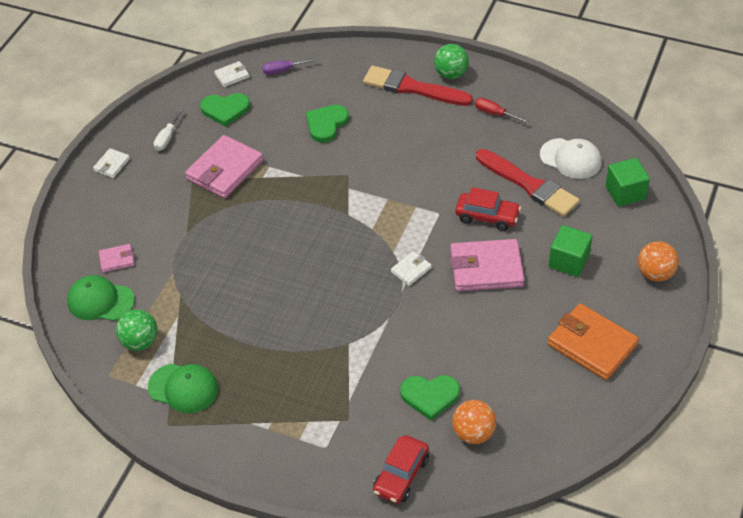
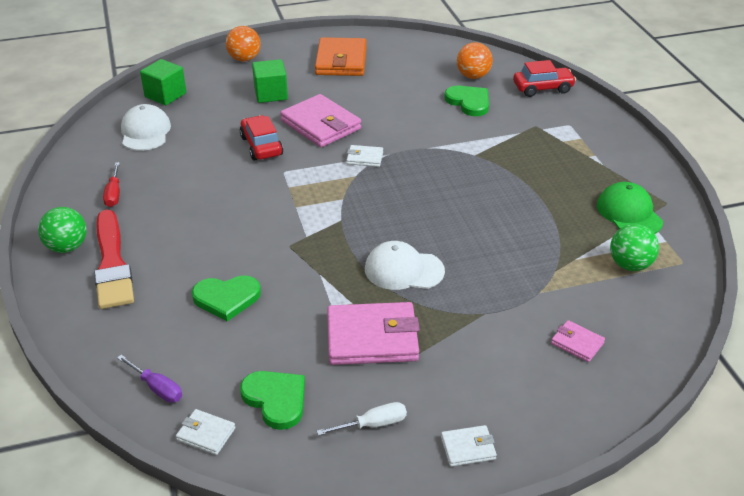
camera: 130 degrees left, 10 degrees down
(100, 301) = (632, 321): green cap -> none
(264, 218) = (404, 270): none -> white cap
(529, 185) = (200, 140): red brush -> none

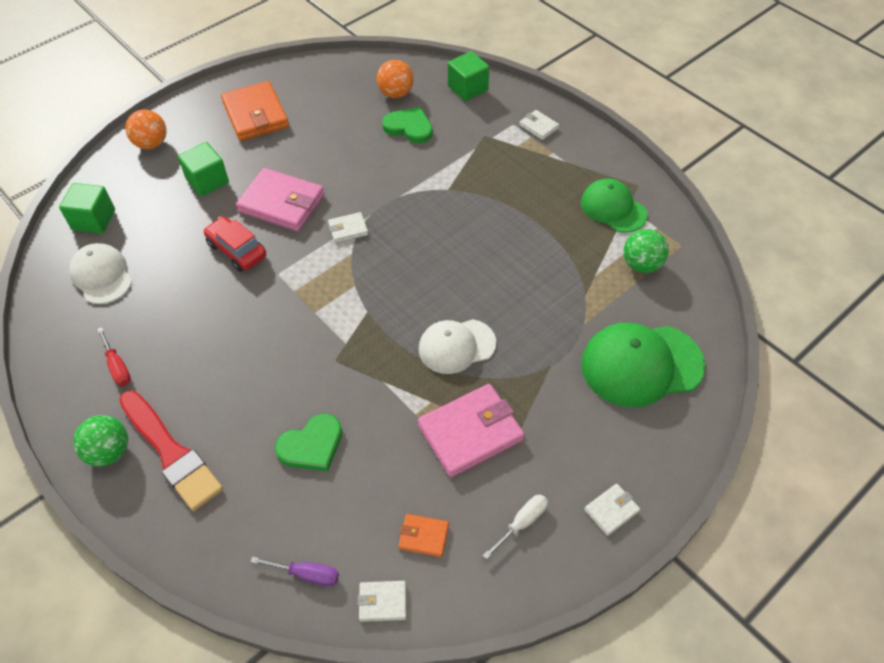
camera: 25 degrees left, 15 degrees up
(276, 399) = (423, 536): green heart -> orange wallet
(543, 88) = (467, 88): red car -> green cube
(577, 343) = (641, 365): pink wallet -> green cap
(593, 133) = (538, 127): none -> white wallet

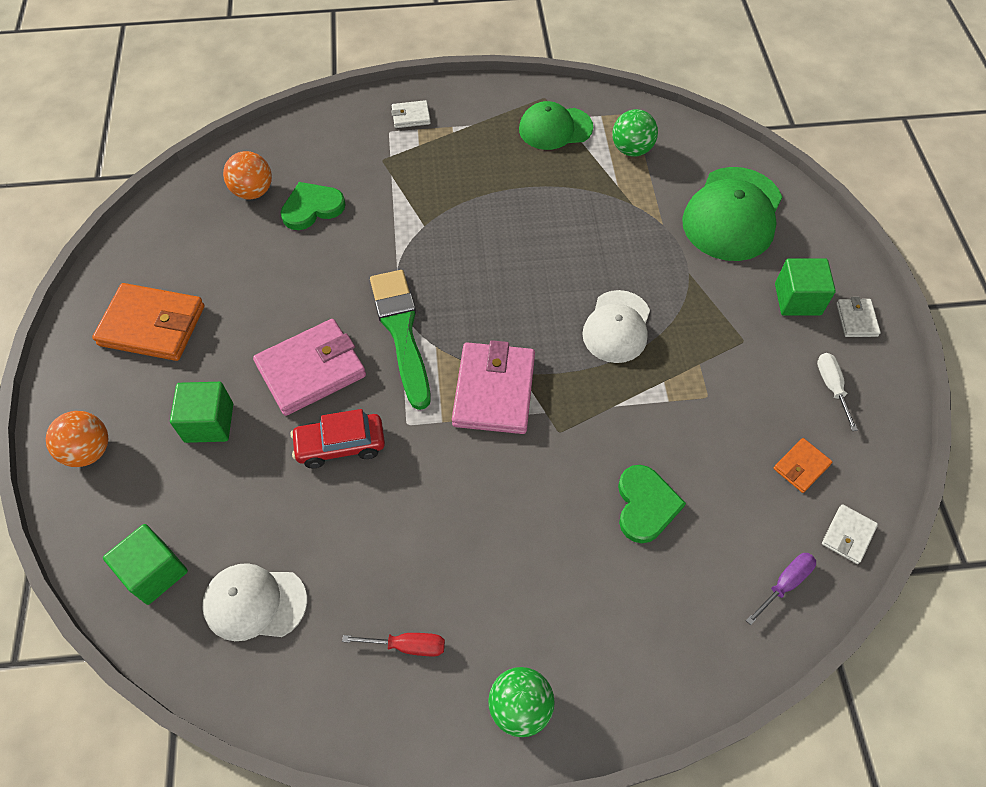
camera: 55 degrees left, 5 degrees up
(171, 453) = (565, 642): red brush -> none
(348, 229) = (401, 332): white wallet -> green brush
(467, 88) = (307, 135): green cube -> green cube (797, 299)
(470, 433) = (718, 371): pink wallet -> pink wallet (494, 391)

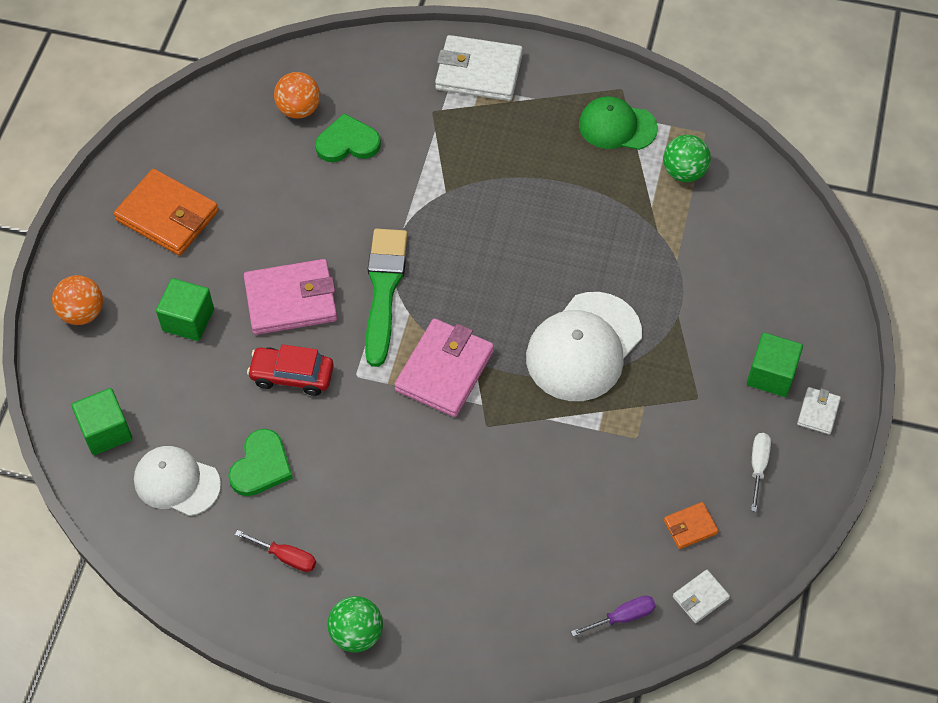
camera: 20 degrees right, 0 degrees up
(411, 116) = (478, 72): white wallet -> white wallet, size x2.06
(617, 327) = (584, 347): white cap -> white cap, size x1.53
(645, 505) = (533, 513): green heart -> green heart (261, 466)
(732, 214) = (752, 270): green cap -> none

